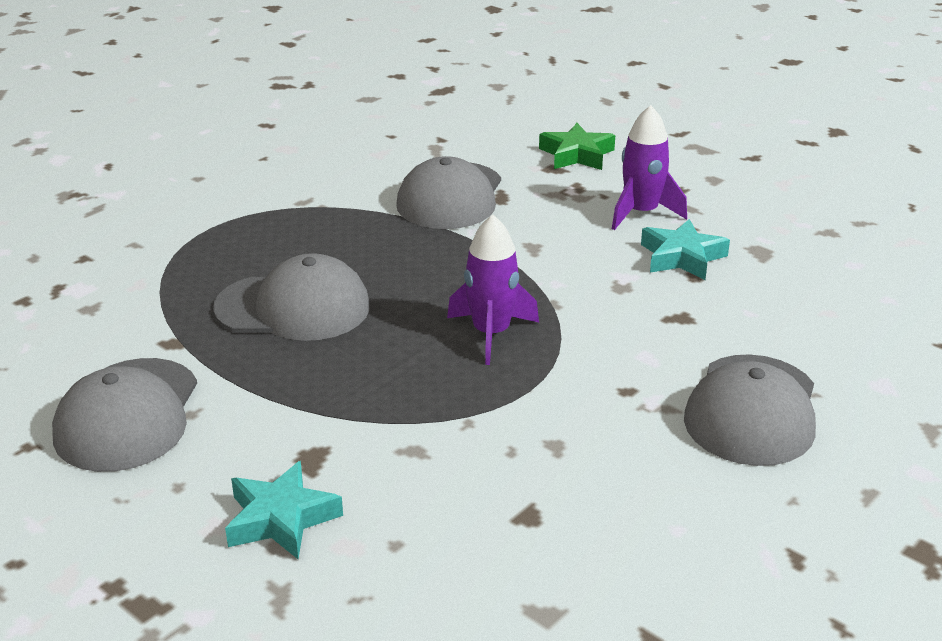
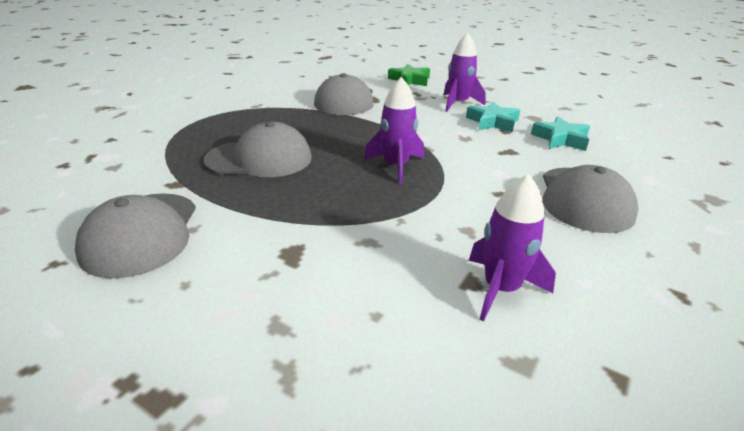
camera: 10 degrees left, 0 degrees up
(281, 518) = (276, 303): turquoise star -> turquoise star (560, 139)
(562, 528) = (501, 289): none -> purple rocket

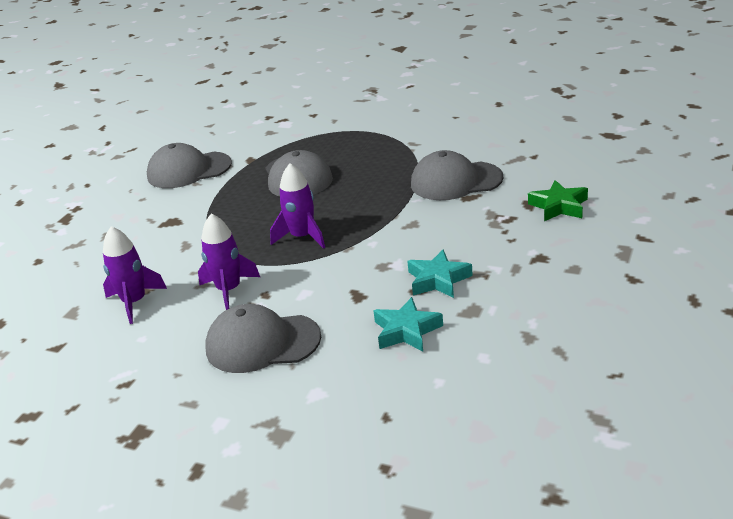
camera: 85 degrees right, 0 degrees up
(458, 103) = (490, 251): purple rocket -> purple rocket (229, 290)

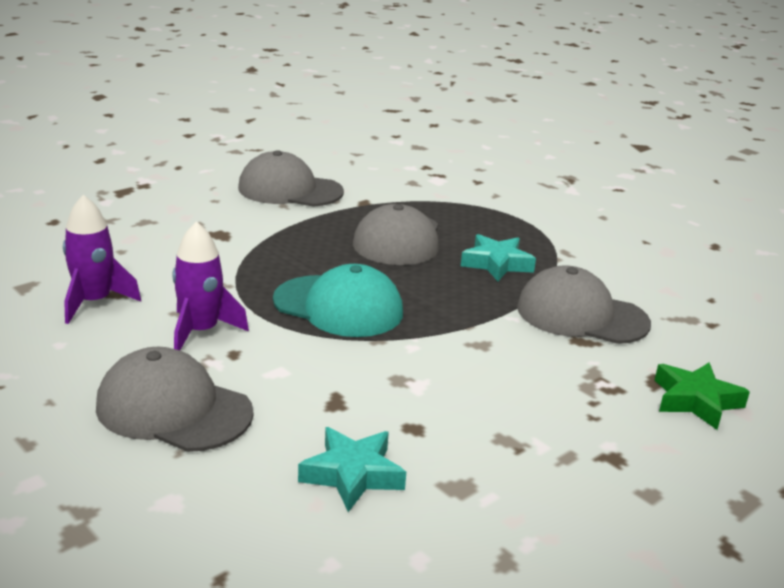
camera: 20 degrees right, 5 degrees down
(302, 237) = (338, 306): purple rocket -> turquoise cap
(438, 280) = (451, 427): turquoise star -> turquoise star (496, 264)

